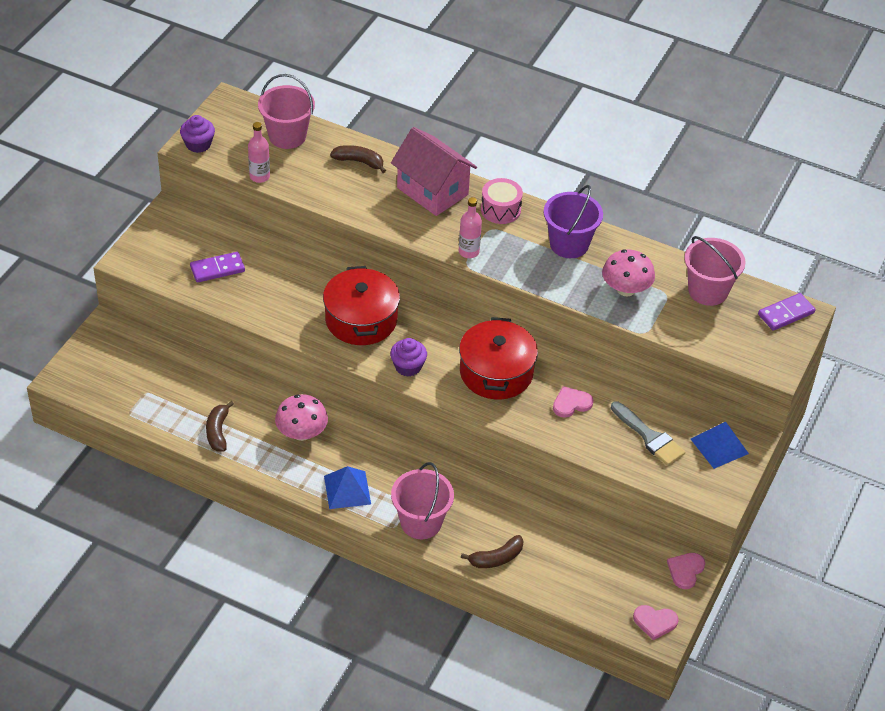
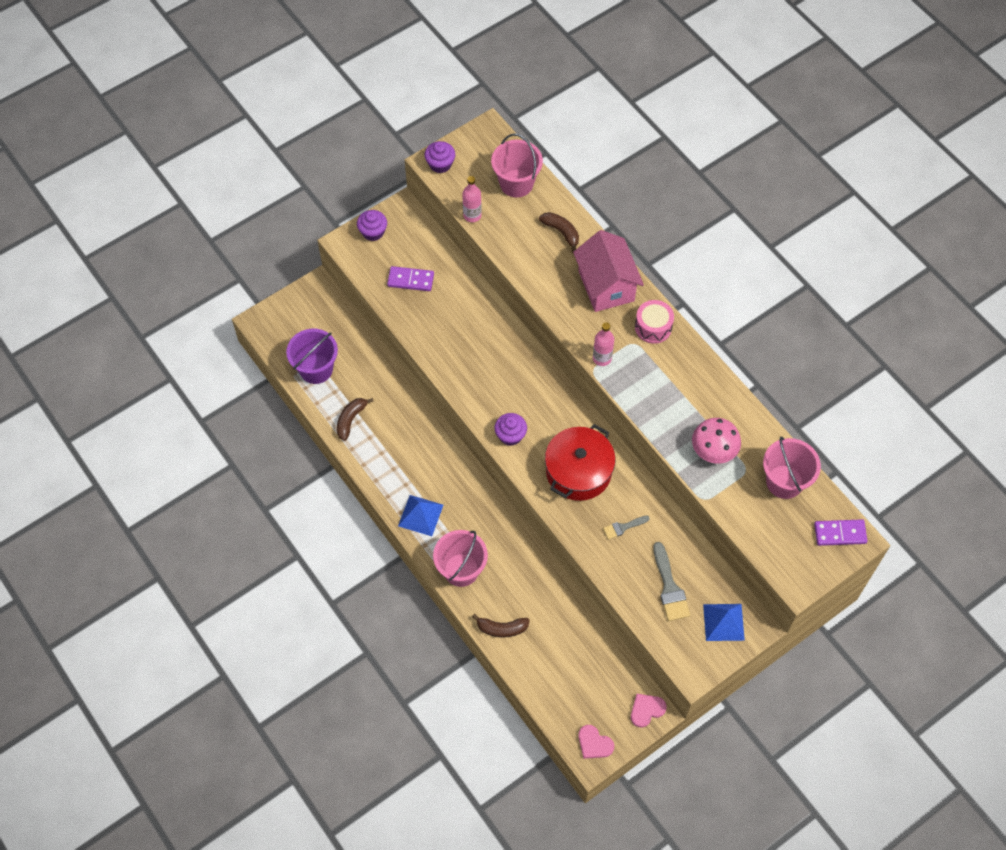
camera: 30 degrees right, 15 degrees up
(150, 241) = (373, 232): none -> purple cupcake
(302, 433) = (413, 448): pink mushroom -> none
(361, 319) = (497, 375): red pot -> none
(569, 244) = (691, 385): purple bucket -> purple bucket (316, 369)
(571, 403) = (623, 527): pink heart -> grey brush

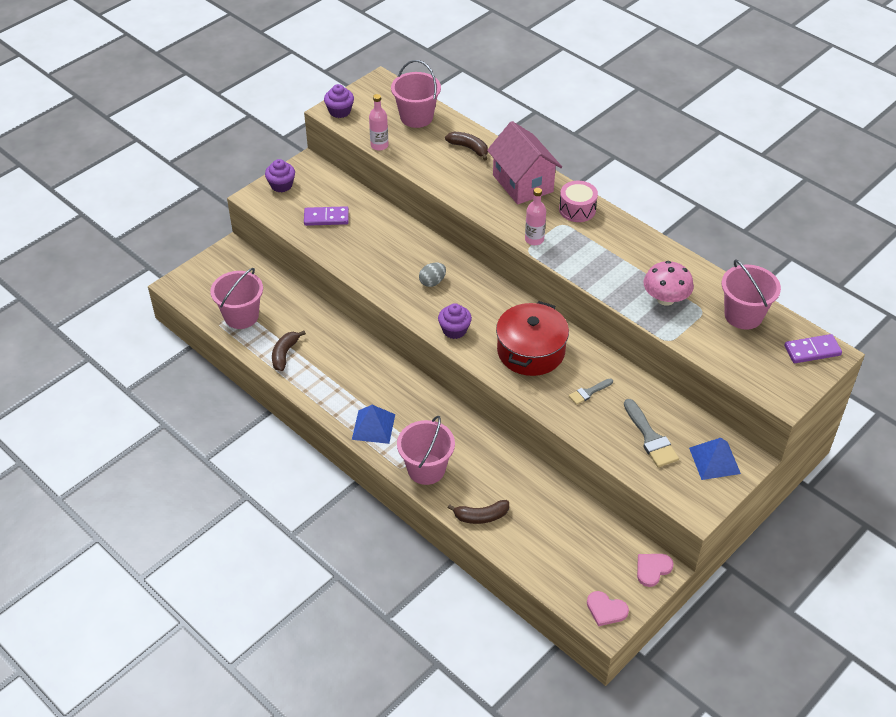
camera: 10 degrees left, 15 degrees down
(316, 369) = (241, 316): purple bucket -> pink bucket
(500, 375) = (432, 282): none -> grey egg

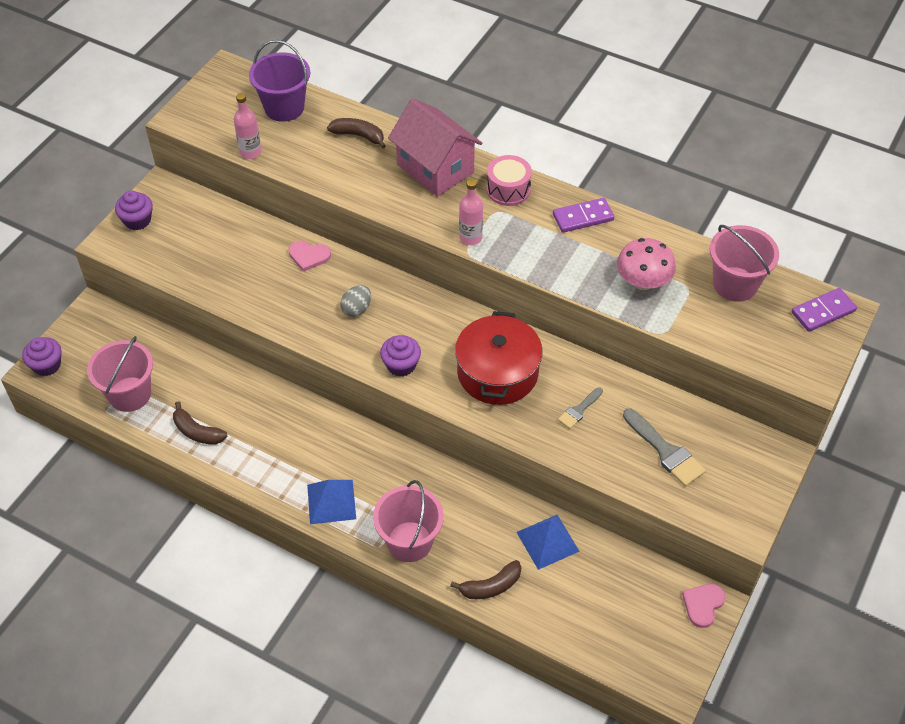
camera: 15 degrees left, 5 degrees up
(284, 354) = (197, 432): brown banana -> brown banana turned 60 degrees counterclockwise
(326, 218) = (205, 252): purple domino -> purple domino (583, 217)
(340, 111) = (189, 117): purple cupcake -> purple cupcake (47, 365)
(416, 117) = (284, 107): pink bucket -> purple bucket
(606, 610) = (666, 668): pink heart -> pink heart (309, 256)
(714, 460) = (744, 463): blue pyramid -> blue pyramid (547, 541)

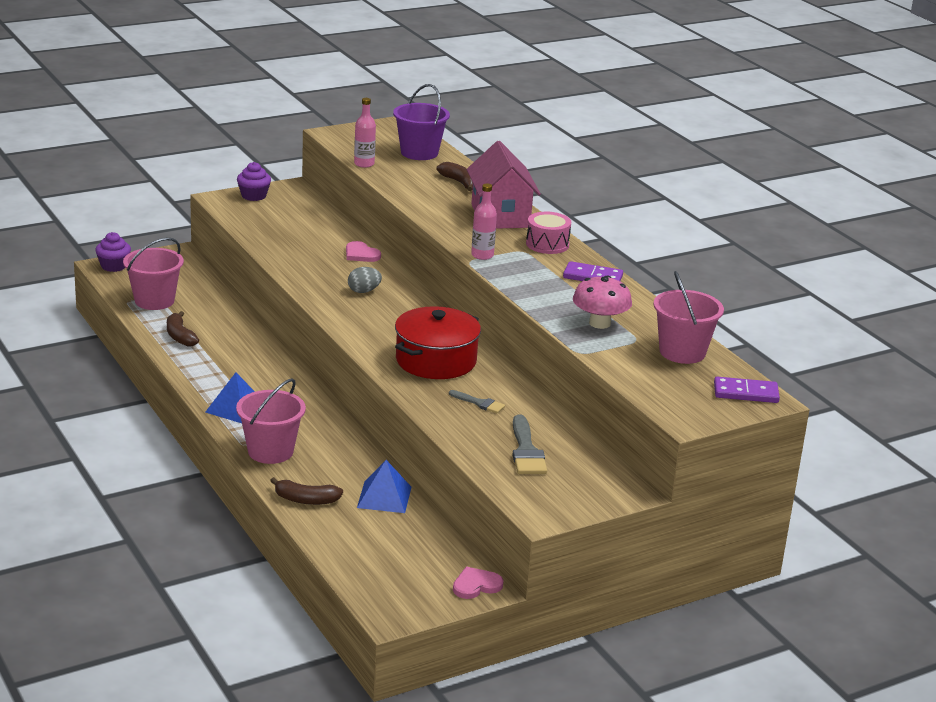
camera: 30 degrees right, 25 degrees down
(401, 365) = (362, 329): purple cupcake -> none
(579, 410) = (479, 403): grey brush -> grey brush turned 135 degrees counterclockwise

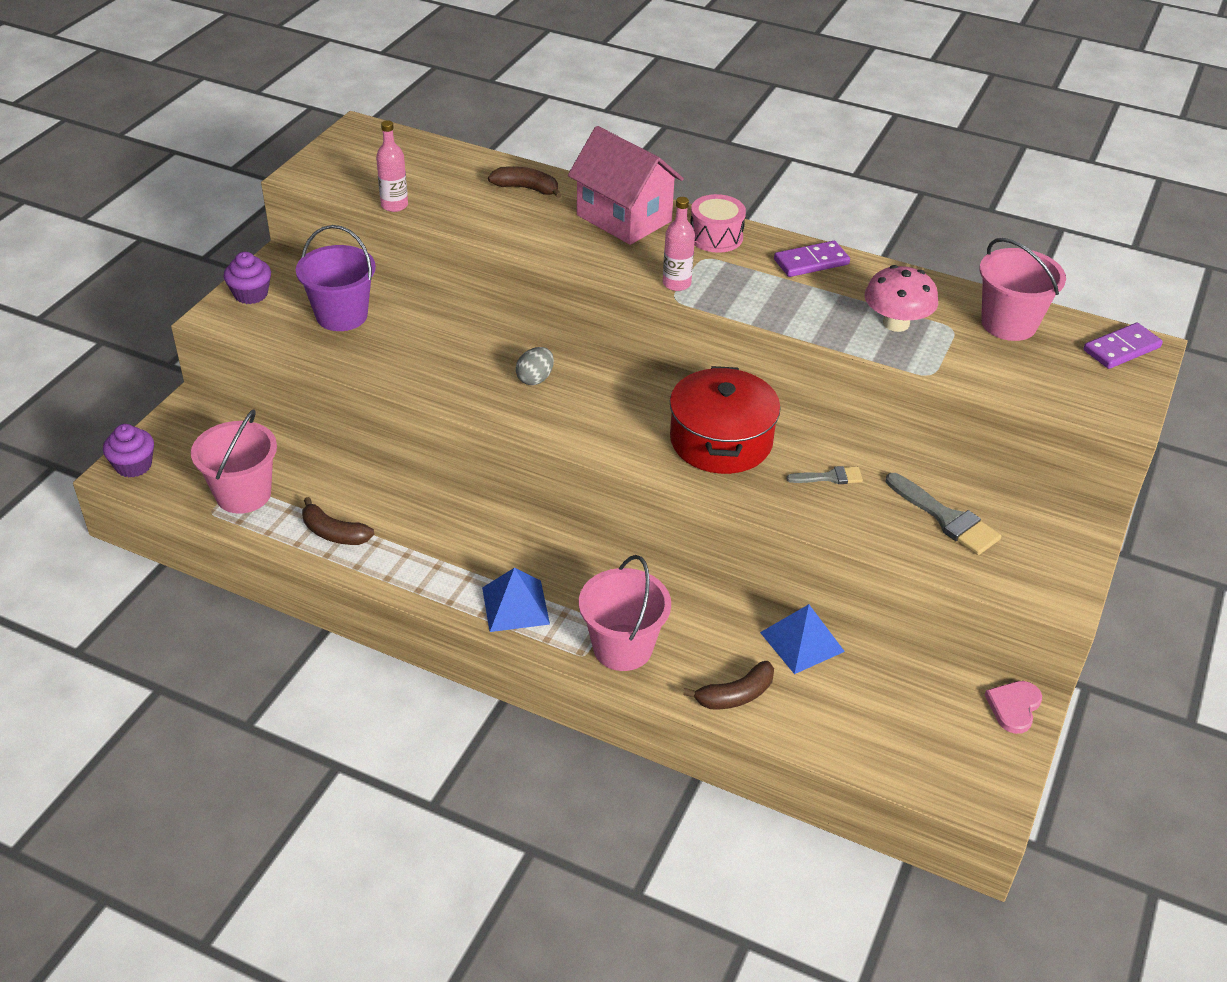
camera: 35 degrees left, 15 degrees up
(361, 254) = (469, 326): pink heart -> none
(419, 153) = (432, 163): purple bucket -> purple bucket (342, 315)

